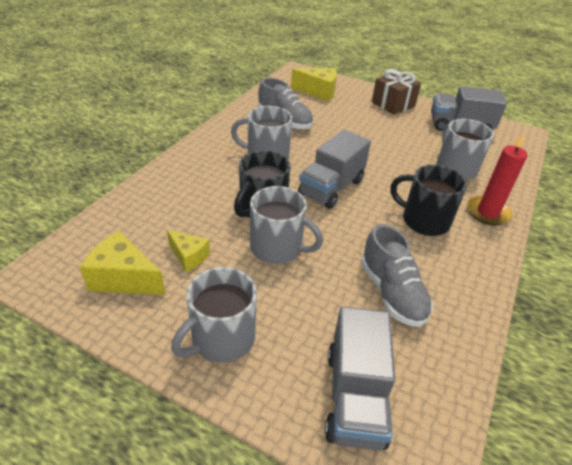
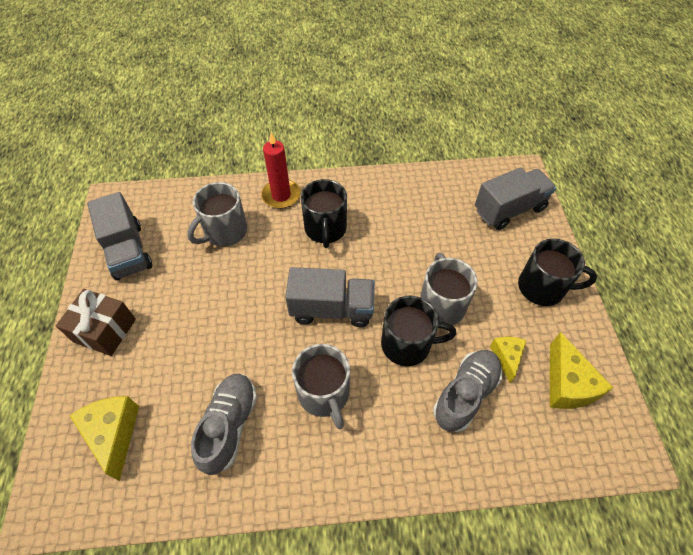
camera: 120 degrees left, 15 degrees up
(221, 339) = (542, 288): grey mug -> black mug
(392, 293) = (420, 221): grey shoe -> grey shoe (465, 394)

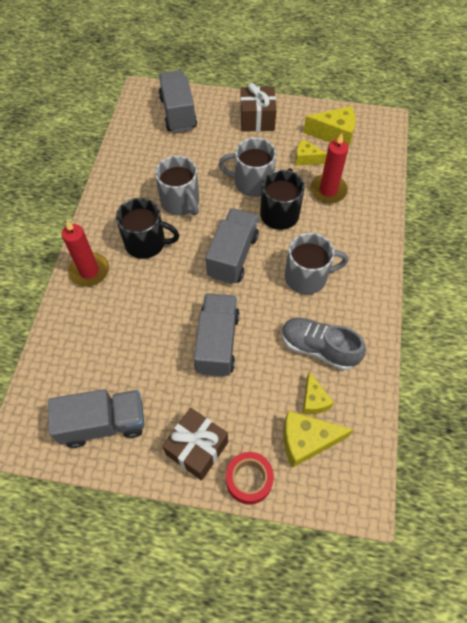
camera: 75 degrees left, 5 degrees up
(72, 385) = (249, 480): none -> red tape
(162, 432) = (313, 400): none -> yellow cheese
(221, 320) = (217, 343): none -> grey truck
(225, 232) = (115, 327): grey mug -> grey mug (180, 202)
(465, 394) = (328, 190): grey shoe -> red candle
(542, 288) = (257, 119): black mug -> brown gift

